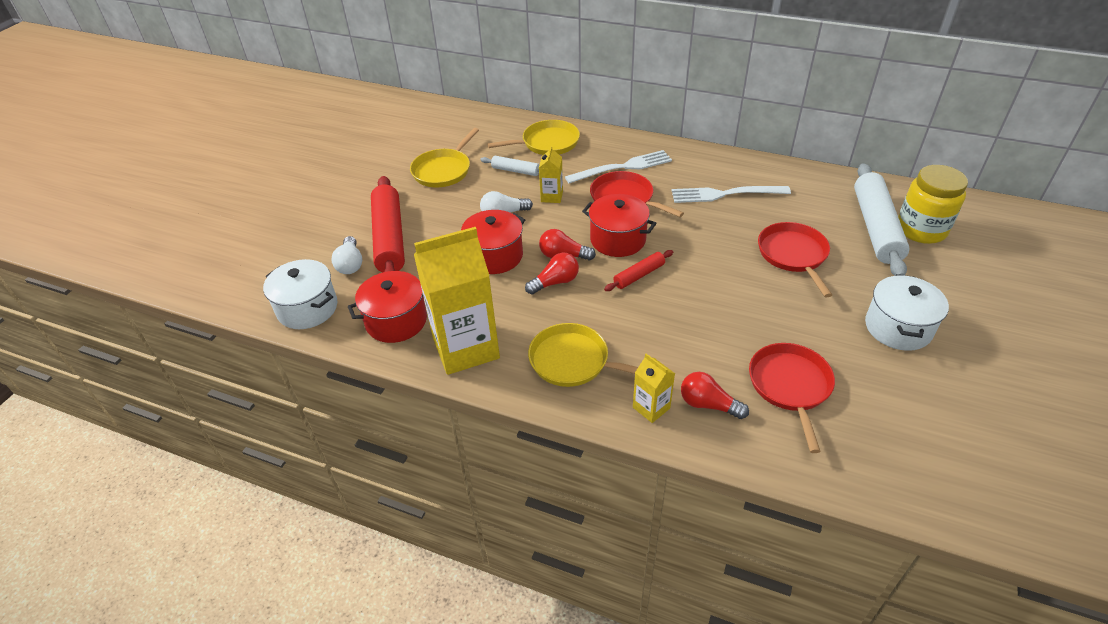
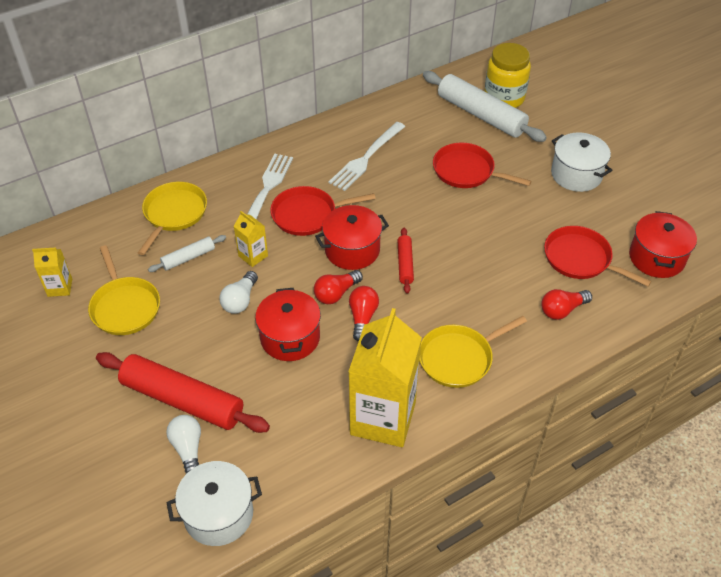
camera: 55 degrees left, 5 degrees up
(350, 264) = (188, 449): white light bulb -> white light bulb turned 135 degrees counterclockwise
(396, 321) = (304, 451): red pot -> red pot (656, 258)
(651, 408) = (540, 342): yellow carton -> yellow carton (60, 287)

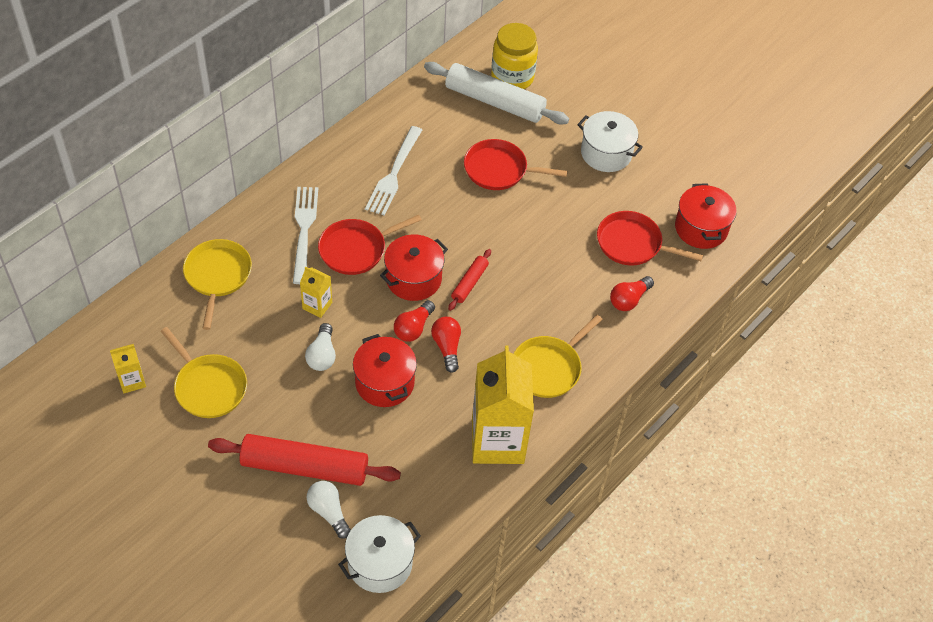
camera: 20 degrees left, 5 degrees up
(188, 258) = (252, 321): white rolling pin -> none
(405, 264) = (469, 283): red rolling pin -> red rolling pin turned 45 degrees clockwise

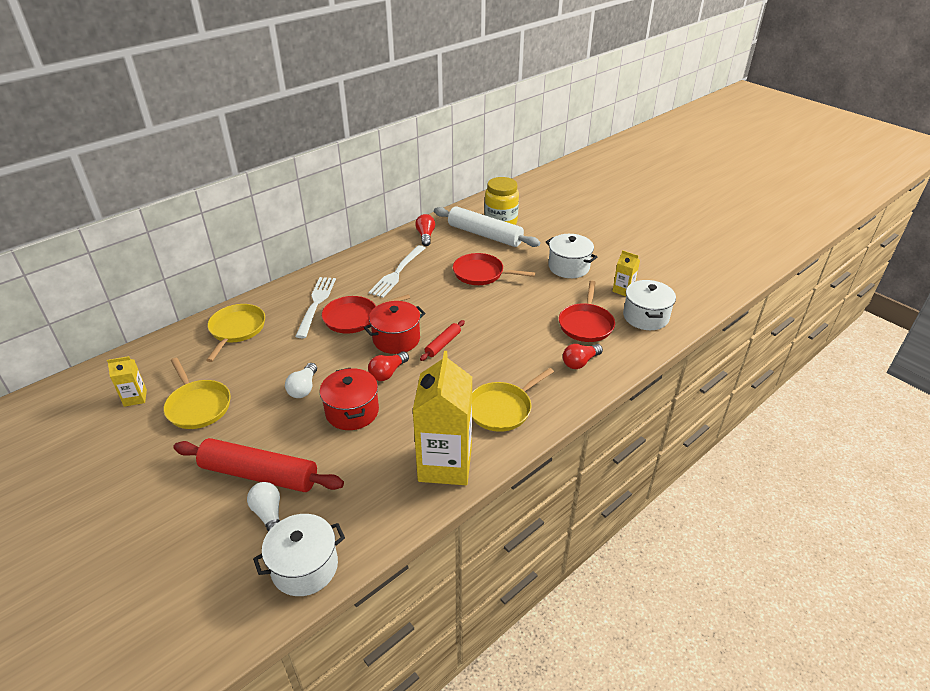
camera: 10 degrees right, 15 degrees down
(317, 305) = (311, 353): yellow carton -> yellow carton (623, 290)
(447, 347) = (414, 388): red light bulb -> red light bulb (425, 236)
(632, 244) = (586, 324): red pan -> red pan turned 105 degrees counterclockwise
(701, 228) = (645, 317): red pot -> white pot

